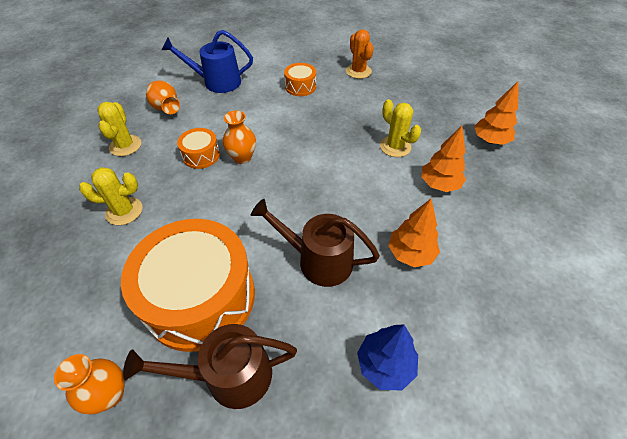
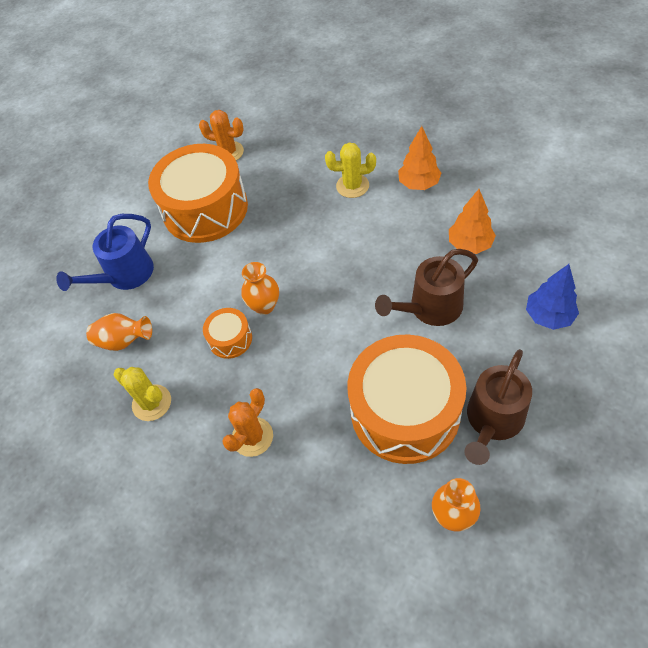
camera: 45 degrees left, 5 degrees up
(124, 211) = (252, 437): yellow cactus -> orange cactus
(300, 86) = (205, 209): orange drum -> orange drum, size x2.24
(490, 141) = (401, 122): orange tree -> none

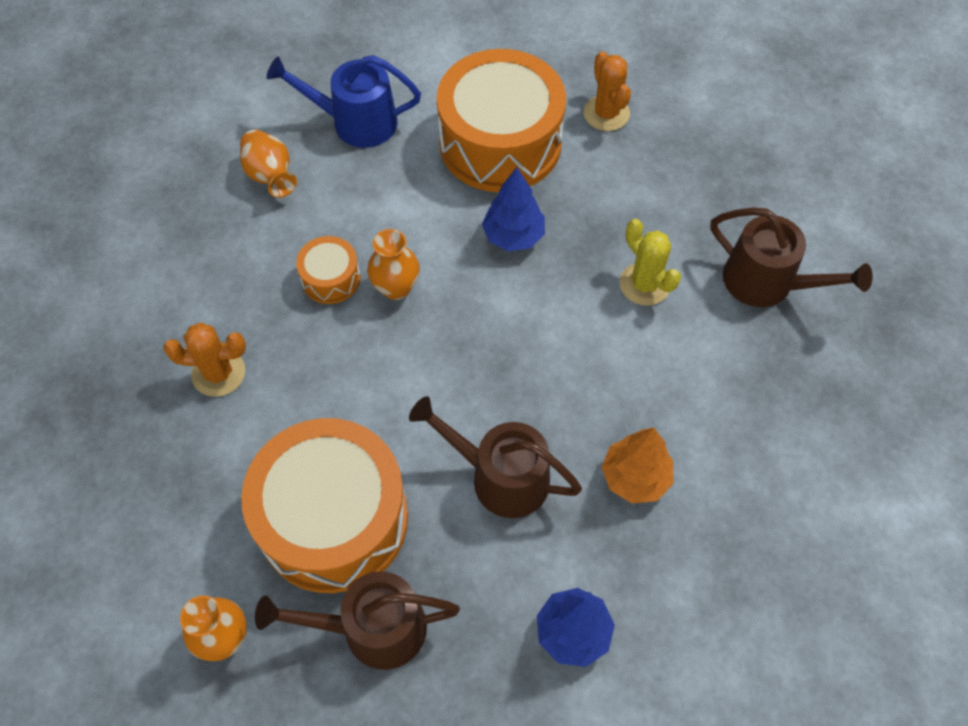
camera: 50 degrees right, 5 degrees up
(152, 403) = (210, 250): yellow cactus -> none
(275, 231) = (513, 236): none -> blue tree
(389, 136) = (767, 283): none -> brown watering can
(418, 184) = (701, 363): orange tree -> none

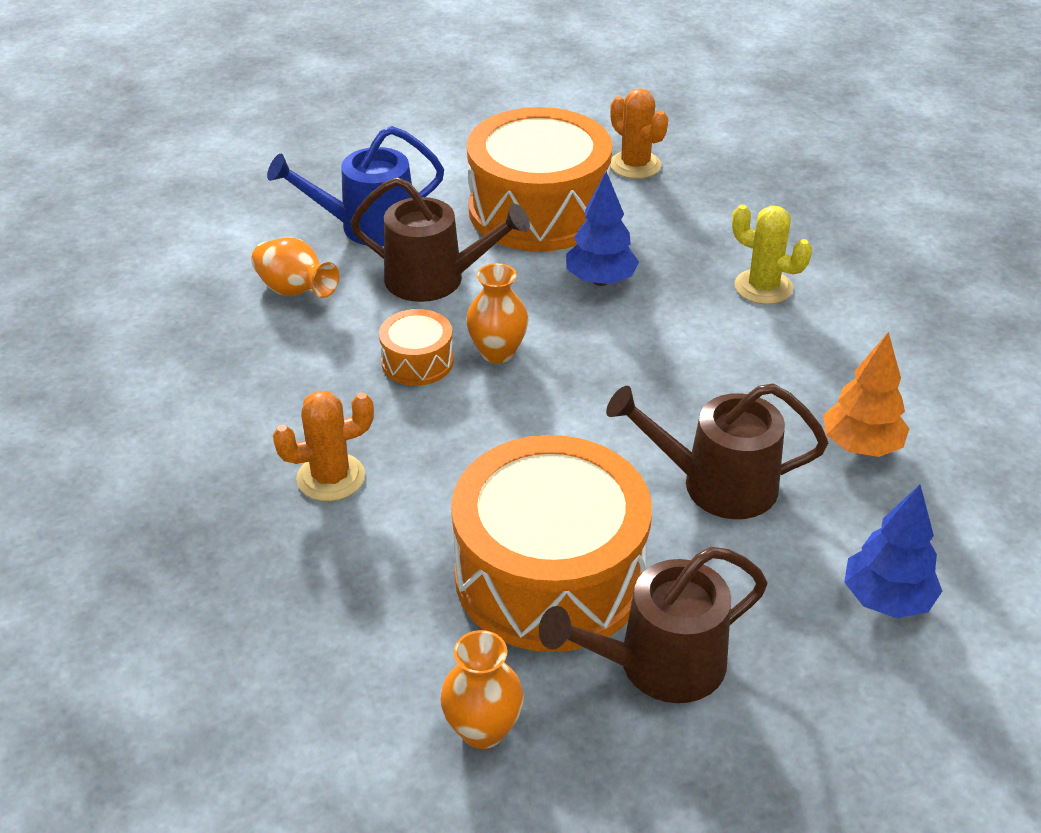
camera: 20 degrees left, 20 degrees down
(767, 283) = (883, 258): brown watering can -> brown watering can (434, 279)

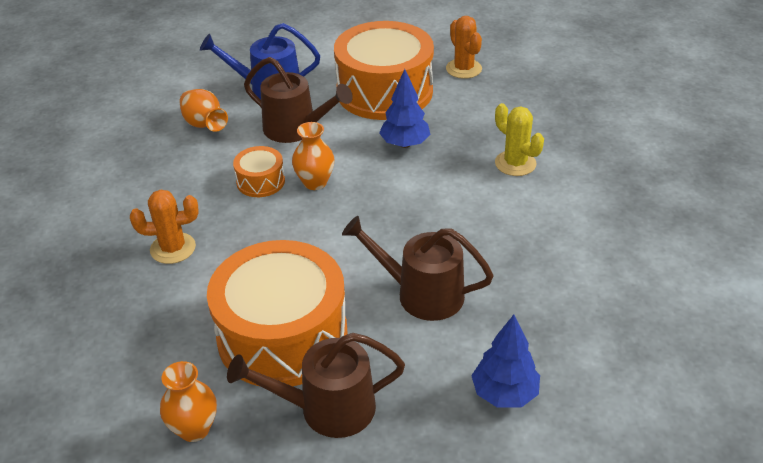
camera: 15 degrees right, 0 degrees up
(860, 446) = (534, 284): orange tree -> none

